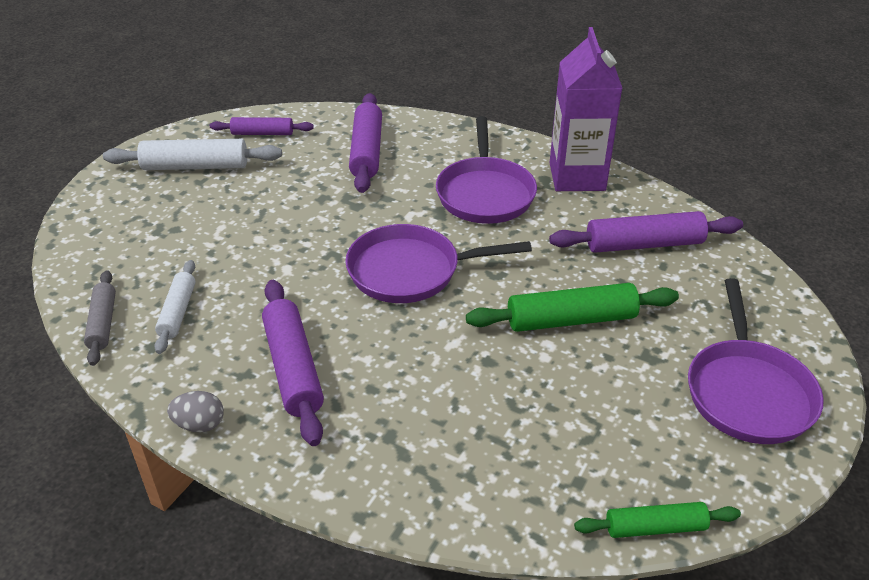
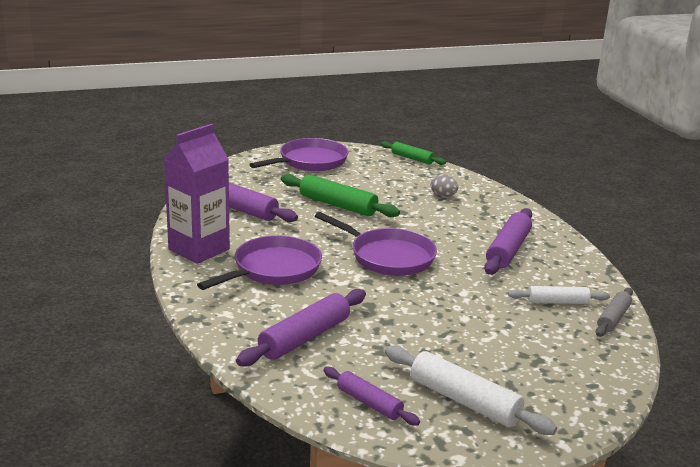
camera: 140 degrees left, 15 degrees down
(178, 312) = (557, 302): white rolling pin -> white rolling pin turned 45 degrees clockwise
(200, 424) = (577, 252): grey egg -> grey egg (443, 196)

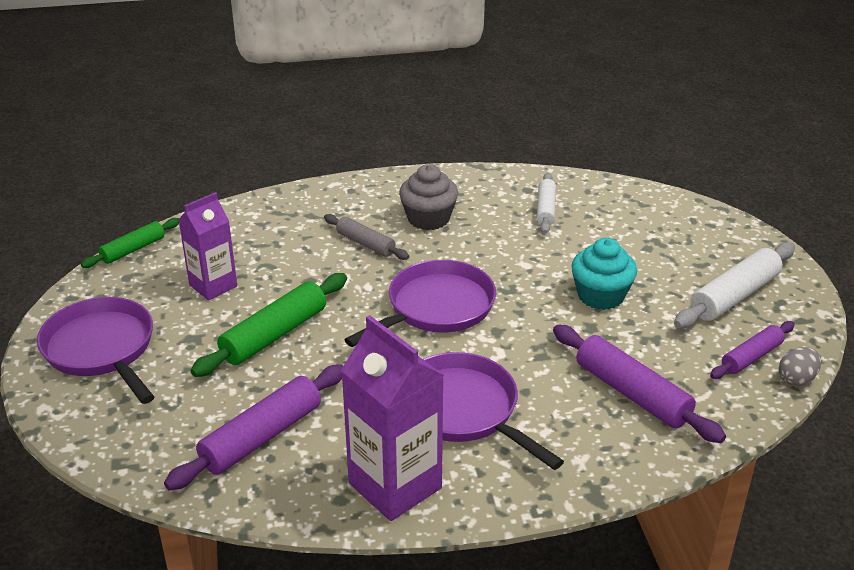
camera: 80 degrees left, 10 degrees up
(383, 183) = (213, 286): none -> purple carton
(433, 327) = (600, 296): none -> turquoise cupcake
(443, 196) = (269, 241): grey egg -> grey egg (796, 379)
(508, 250) = (428, 219): purple rolling pin -> grey cupcake
(613, 318) = (576, 185): grey rolling pin -> grey rolling pin (365, 244)

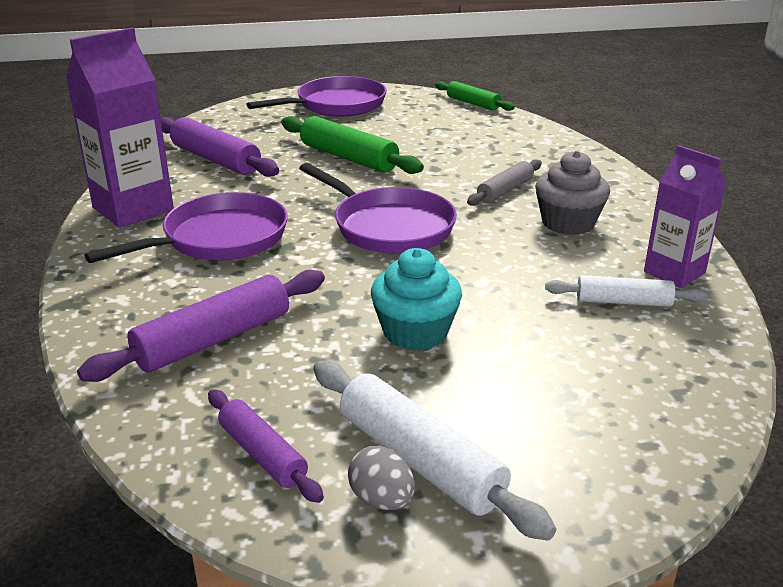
camera: 90 degrees right, 5 degrees down
(213, 286) = (422, 132): purple carton -> purple carton (674, 272)
(796, 379) = (199, 495): grey egg -> grey egg (382, 500)

